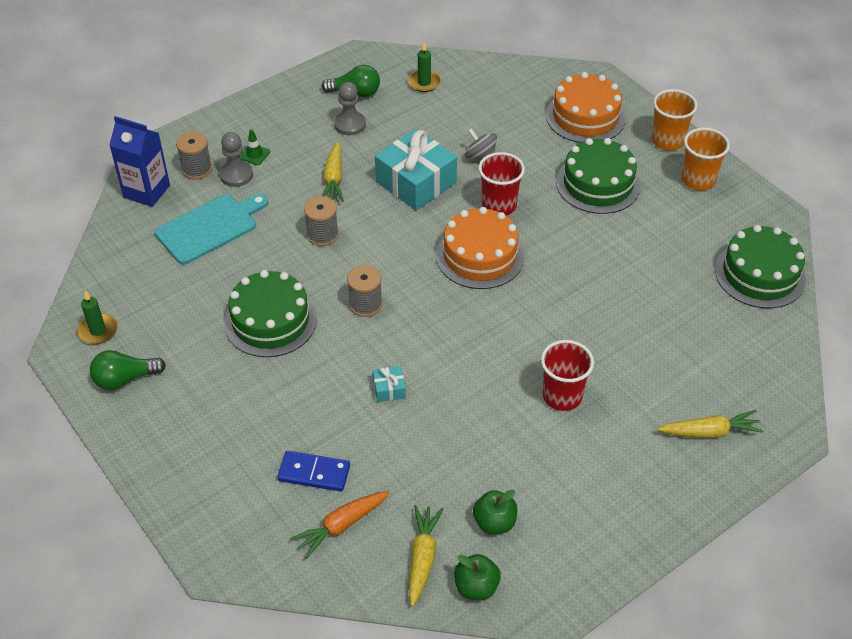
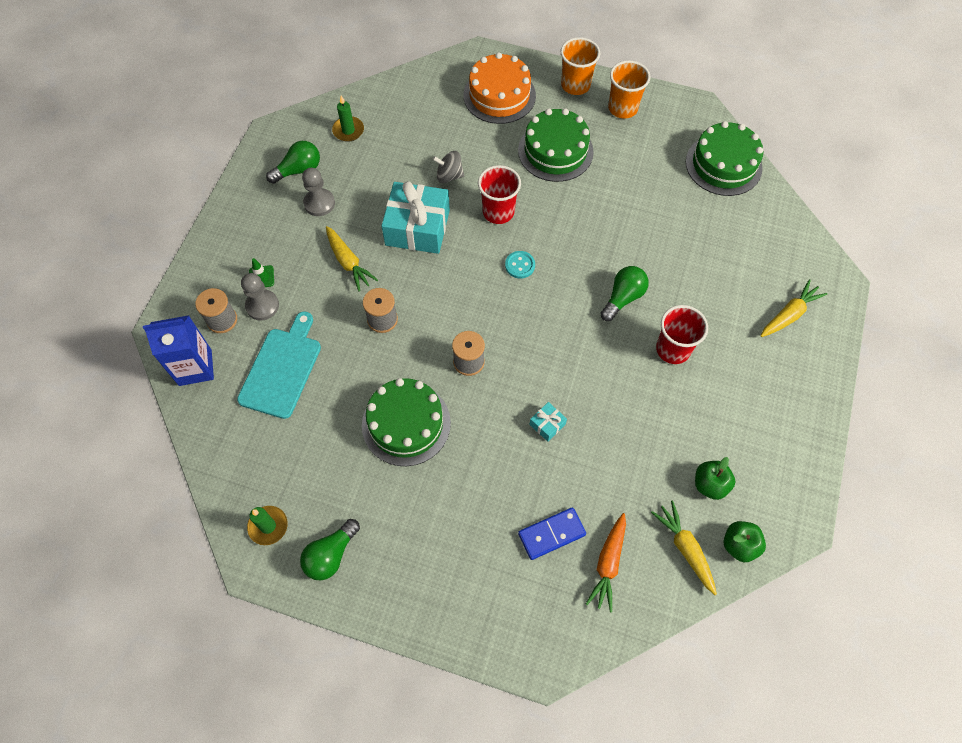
camera: 35 degrees left, 15 degrees up
(480, 256) = (520, 265): orange cake -> turquoise button
(553, 330) = (623, 298): none -> green light bulb

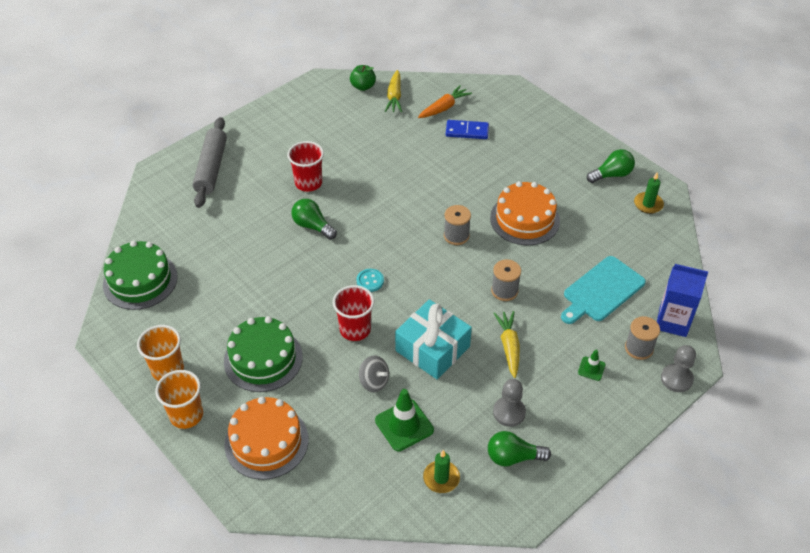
camera: 150 degrees left, 15 degrees down
(262, 306) = (599, 344): grey pawn -> grey pawn (676, 379)
(401, 154) = (404, 425): none -> green traffic cone
(406, 424) = (524, 219): green cake -> orange cake
(547, 424) = (428, 180): turquoise gift -> none
(623, 298) = (312, 226): green light bulb -> green light bulb turned 60 degrees clockwise
(710, 484) = (353, 114): green apple -> none
(789, 315) = (211, 168): yellow carrot -> grey rolling pin

